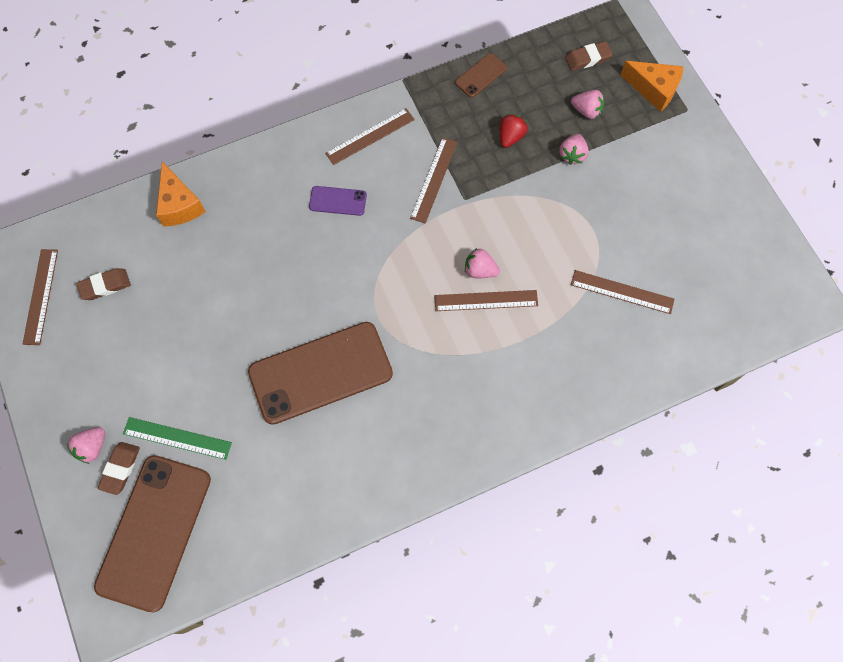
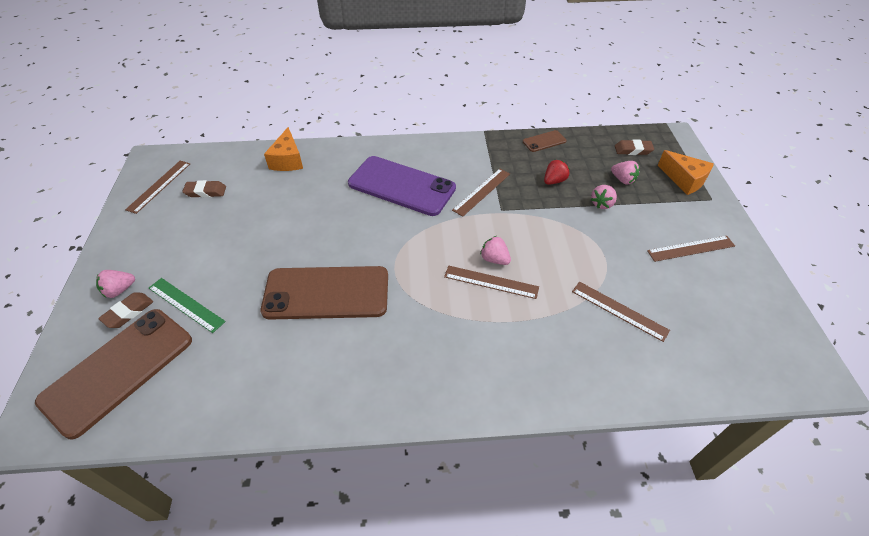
camera: 20 degrees right, 20 degrees down
(338, 201) = (401, 186): purple phone -> purple phone, size x2.27
(370, 136) = (445, 155): brown ruler -> brown ruler (691, 248)

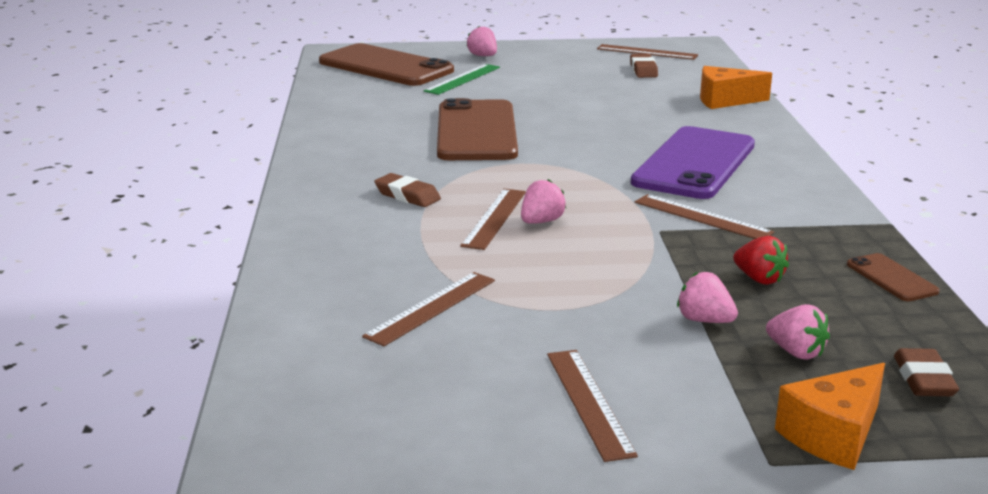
camera: 90 degrees right, 25 degrees down
(128, 312) = (454, 62): brown eraser -> brown eraser (407, 196)
(623, 180) = (796, 352): pink strawberry -> pink strawberry turned 90 degrees counterclockwise

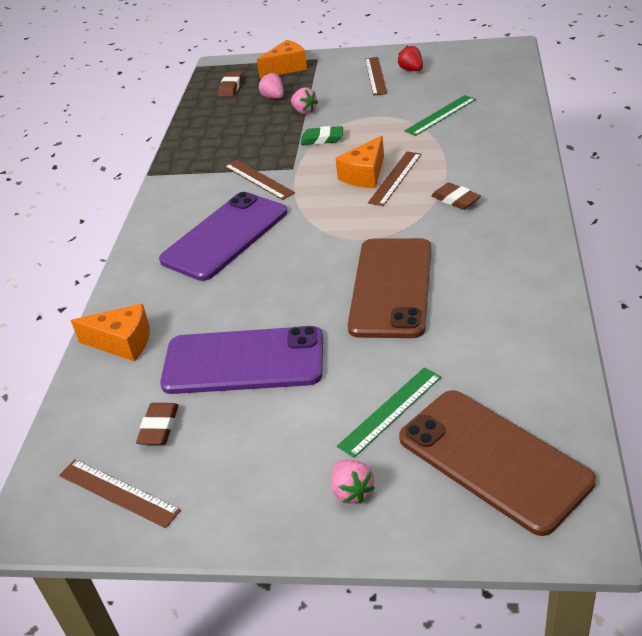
camera: 165 degrees left, 15 degrees up
(431, 308) = (440, 115): brown ruler -> green ruler
(541, 222) = (365, 175): pink strawberry -> orange cheese
(599, 94) = (243, 361): none -> purple phone
(636, 270) = (322, 139): none -> green eraser
(759, 279) = (259, 134): red strawberry -> red strawberry (411, 70)
(891, 278) = (189, 136): brown phone -> none

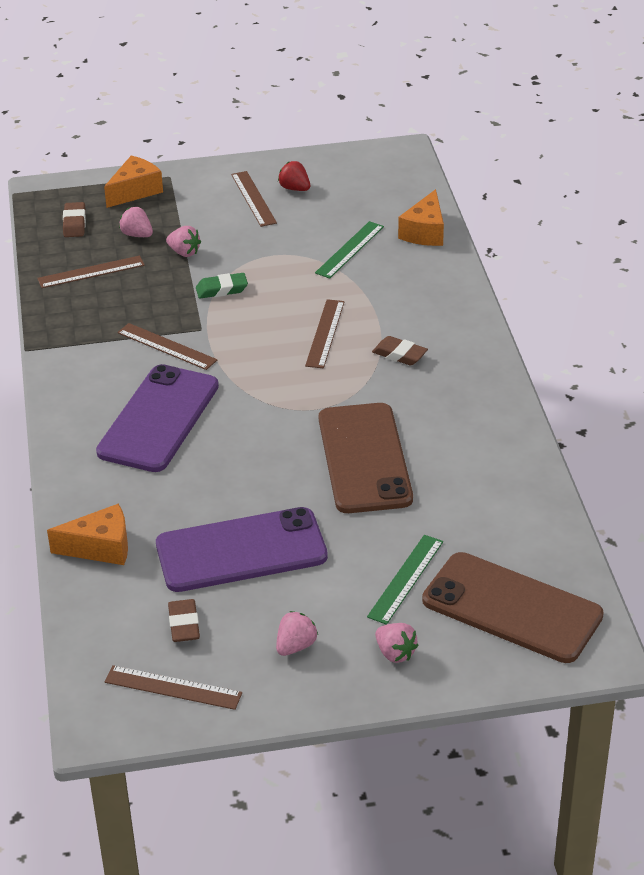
camera: 20 degrees left, 0 degrees up
(226, 121) = (91, 272): none -> brown ruler
(254, 467) = (295, 646): none -> pink strawberry
(365, 175) = (289, 332): orange cheese -> orange cheese (425, 232)

